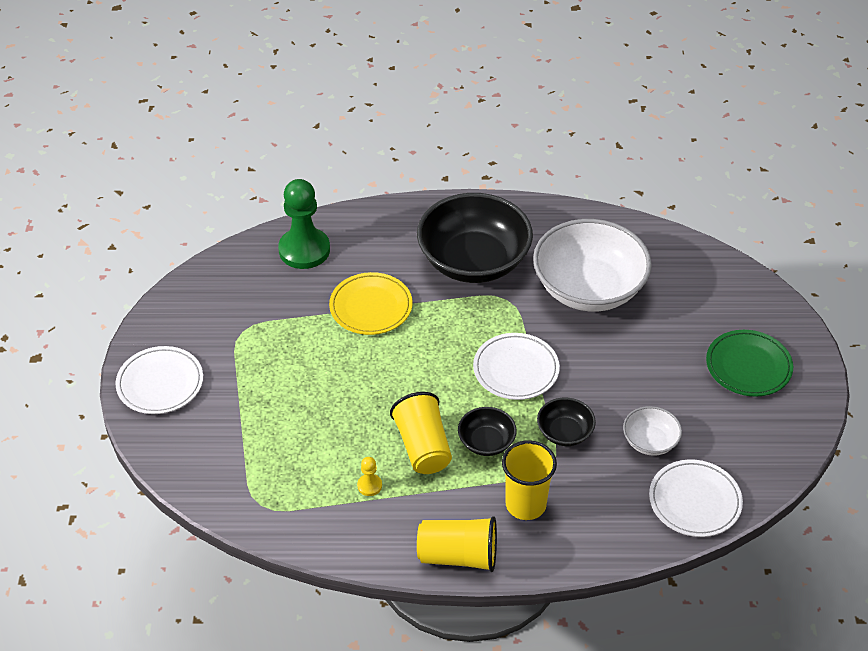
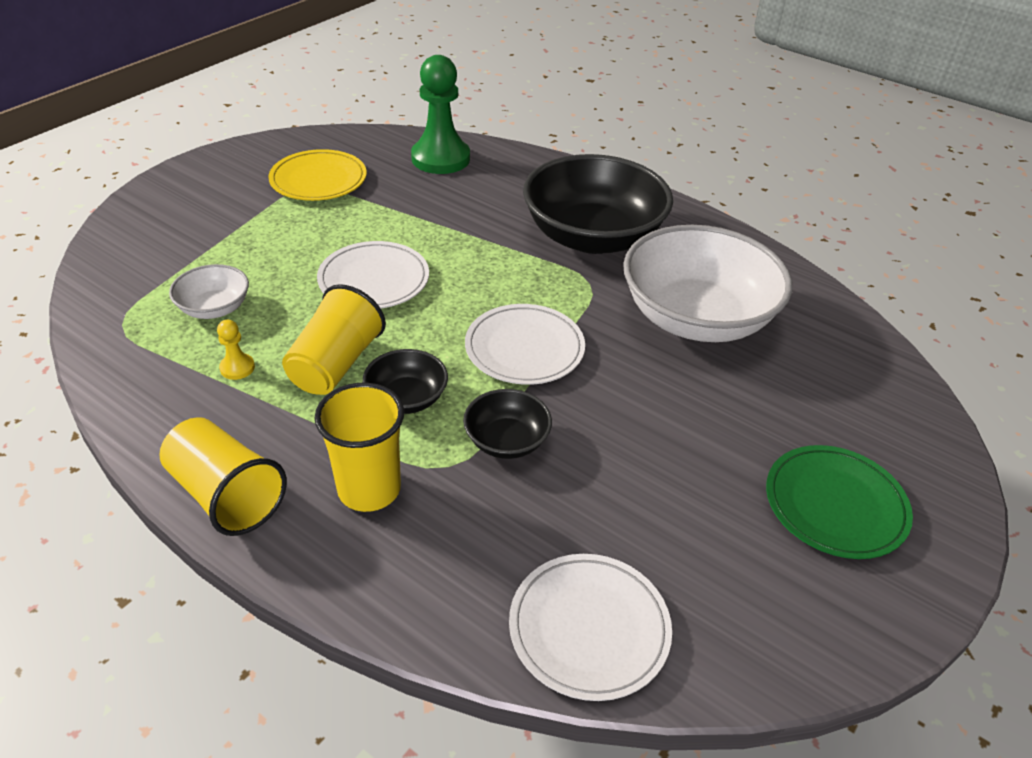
camera: 35 degrees right, 5 degrees down
(160, 383) = (188, 190): white plate -> white plate (374, 280)
(371, 307) = (444, 224): yellow plate -> yellow plate (318, 180)
(650, 441) = (604, 514): white bowl -> white bowl (214, 308)

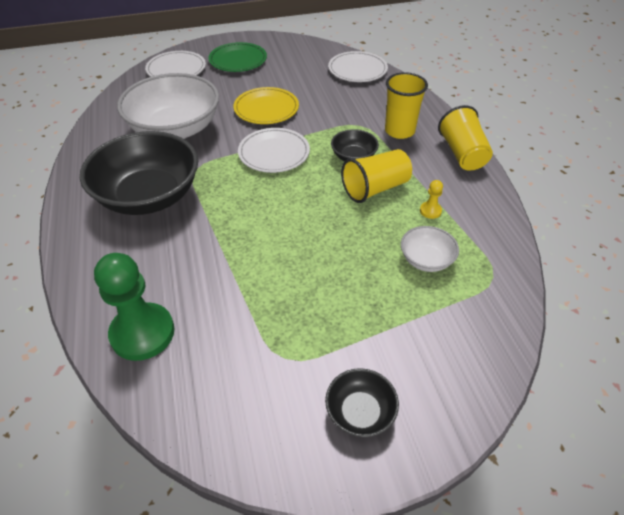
camera: 140 degrees left, 5 degrees up
(318, 180) = (267, 364): yellow plate -> yellow plate (266, 109)
(374, 280) = (311, 232): white plate -> white plate (176, 69)
(506, 441) = (327, 123): black bowl -> black bowl (360, 412)

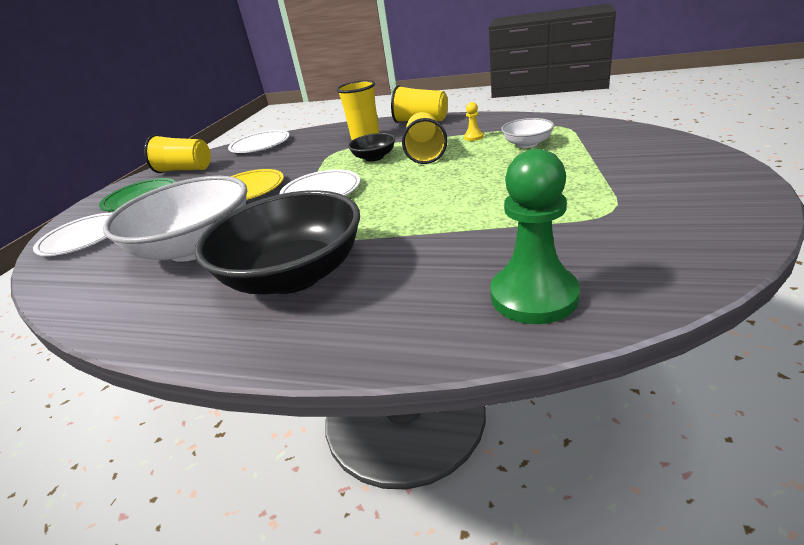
camera: 55 degrees left, 15 degrees down
(293, 54) = (185, 170): none -> yellow cup
(360, 412) = (687, 184): black bowl -> none

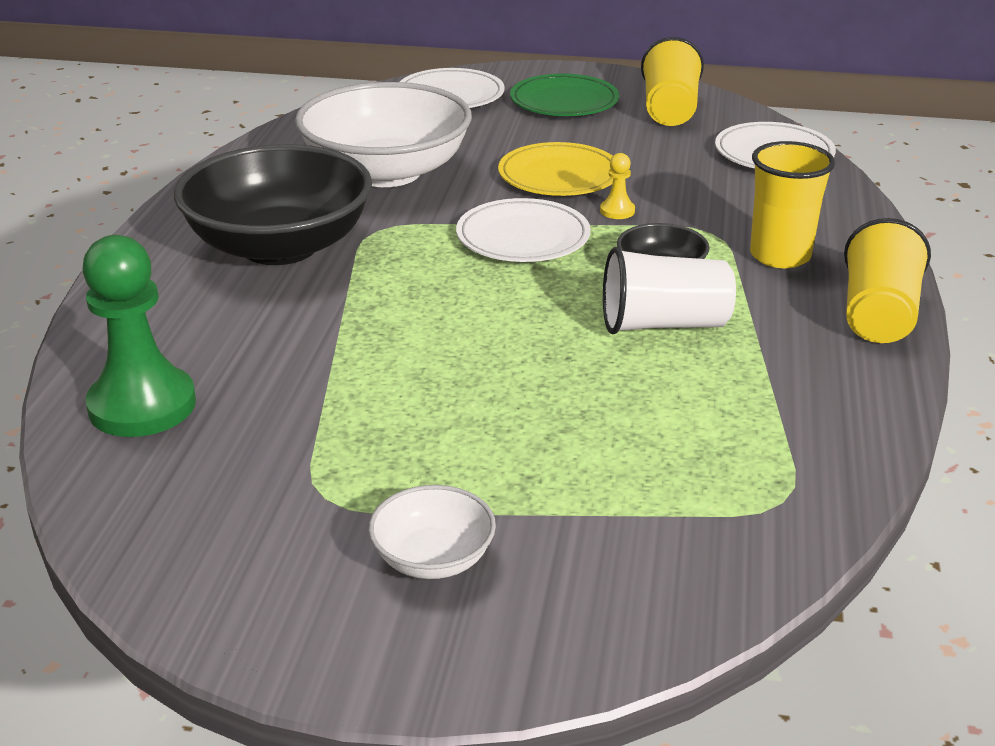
camera: 80 degrees right, 0 degrees up
(425, 153) = (663, 324): yellow cup -> white cup
(473, 137) = (741, 380): yellow pawn -> yellow pawn (617, 211)
(527, 144) = (673, 443): white bowl -> white bowl (433, 558)

